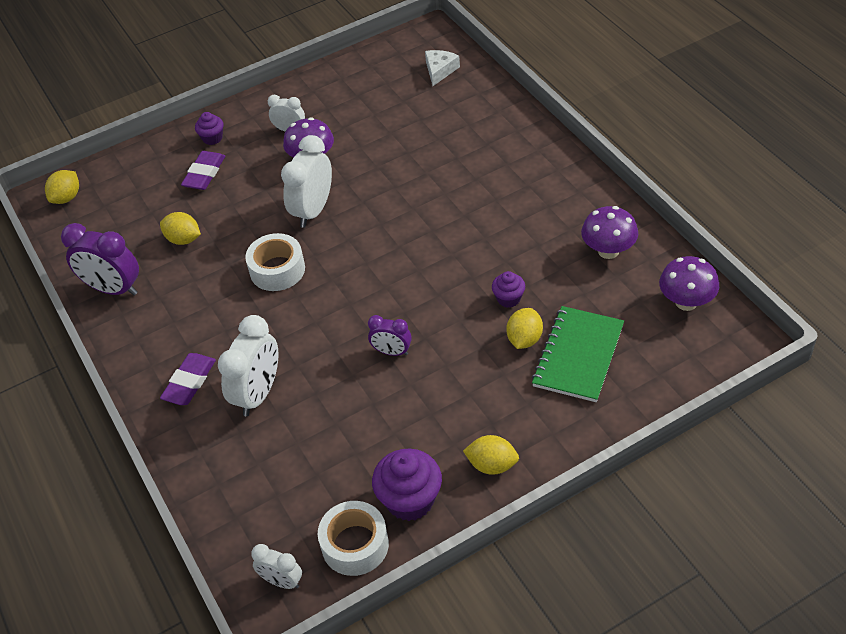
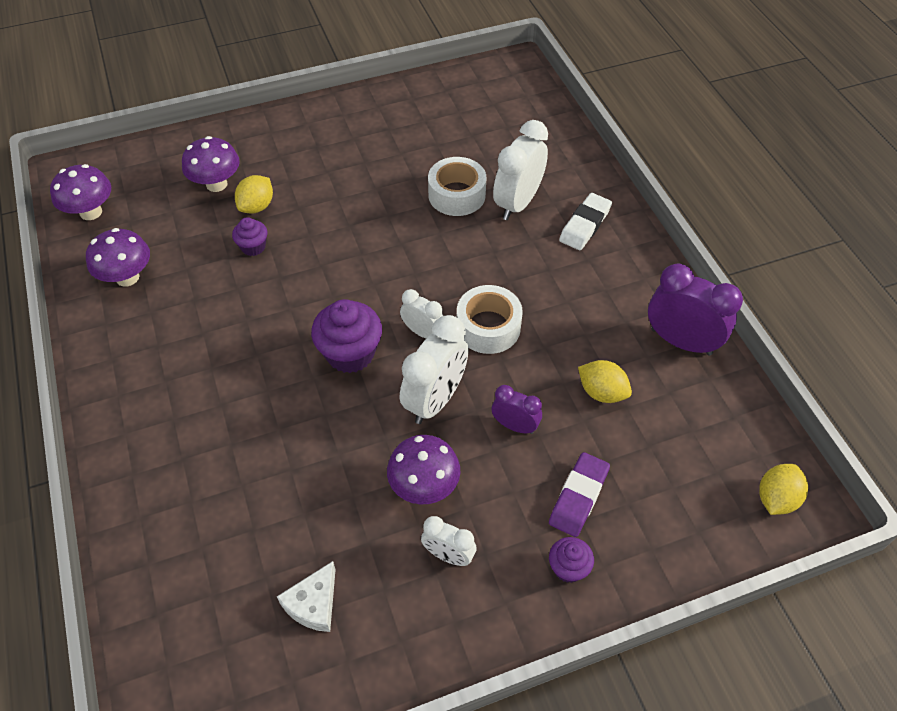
camera: 175 degrees left, 5 degrees up
(189, 382) = (585, 225): purple eraser -> white eraser
(282, 581) = (507, 76): white clock -> white clock (423, 332)
(355, 545) = (449, 88): white tape -> white tape (456, 195)
(392, 352) = (384, 218): purple clock -> purple clock (515, 426)
(410, 500) = (401, 107): purple cupcake -> purple cupcake (350, 353)
(440, 70) = (185, 634): white cheese -> white cheese (313, 604)
(492, 465) = (329, 118): yellow lemon -> none
(578, 356) = (216, 184): green notebook -> purple mushroom

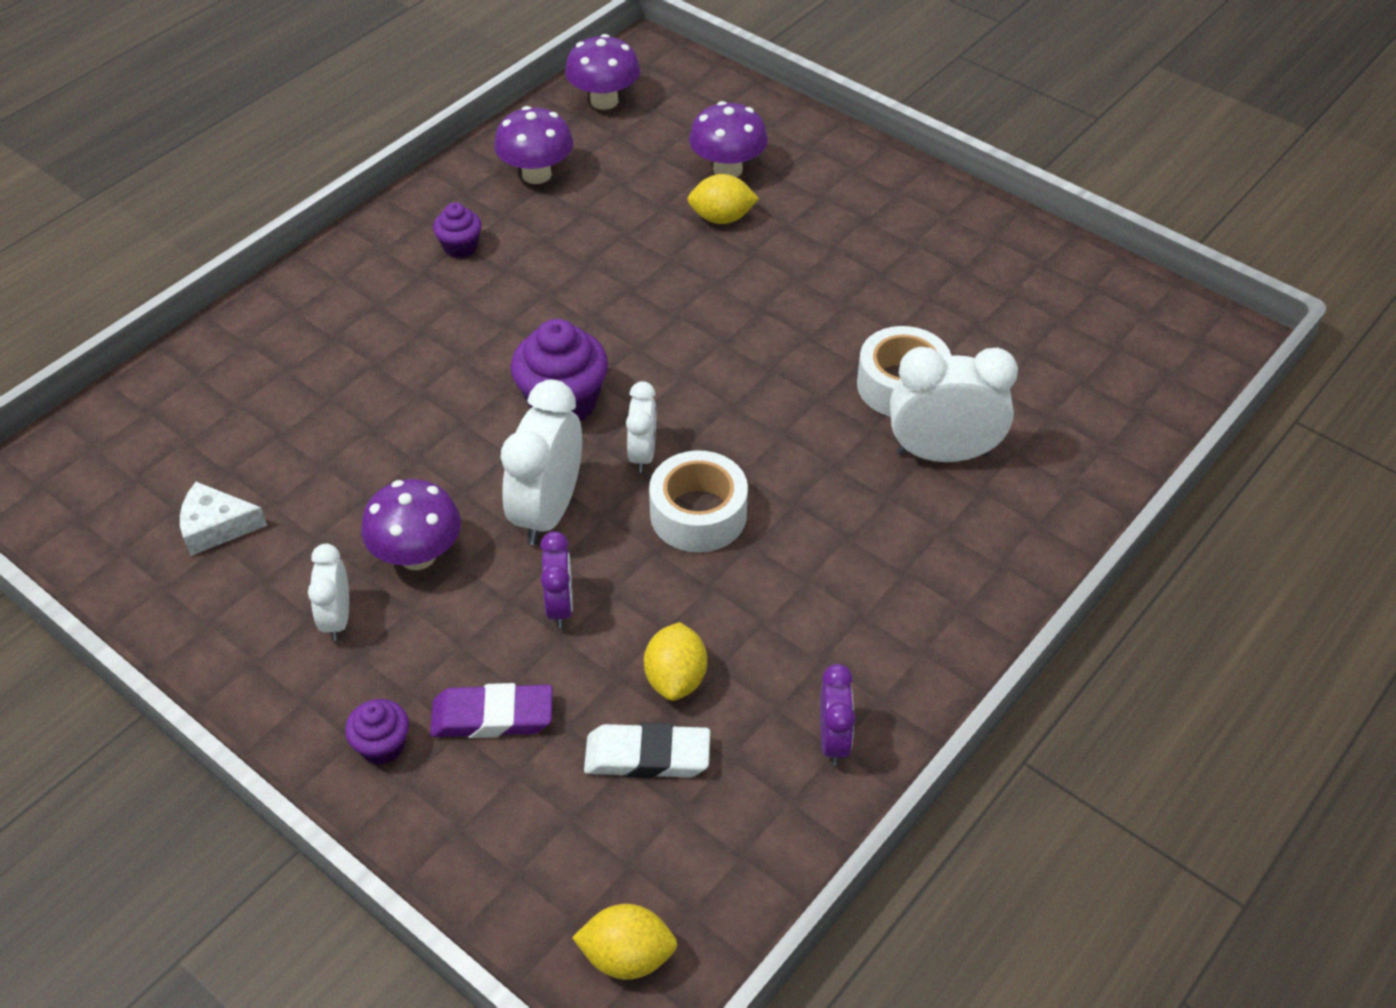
camera: 60 degrees right, 5 degrees down
(253, 247) = (657, 246): purple cupcake -> purple cupcake (460, 247)
(435, 400) = (548, 511): white clock -> white clock turned 105 degrees clockwise
(585, 225) = (966, 543): white eraser -> white eraser (647, 756)
(681, 341) = (833, 740): purple clock -> purple clock, size x0.57

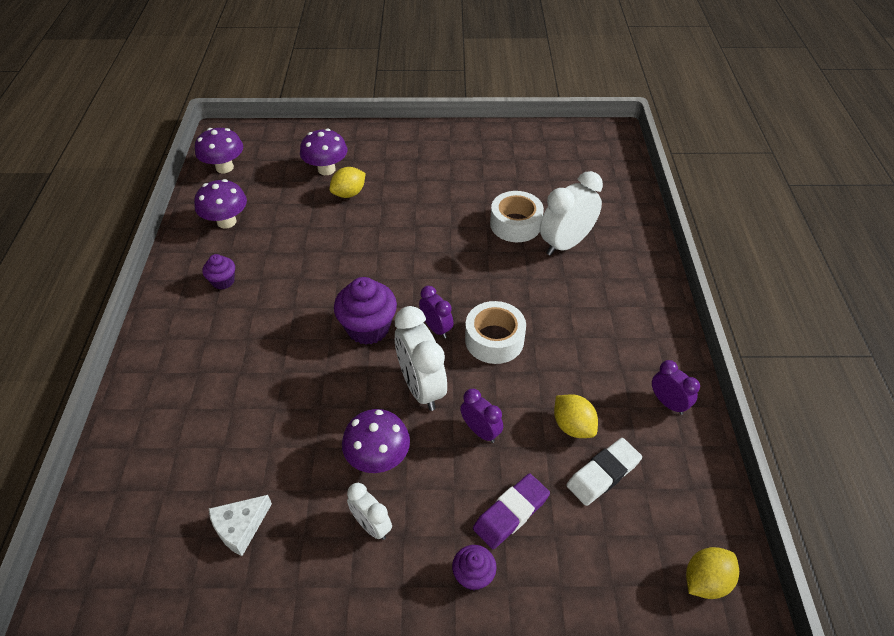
camera: 40 degrees left, 0 degrees up
(643, 454) = (436, 328): white clock -> purple clock

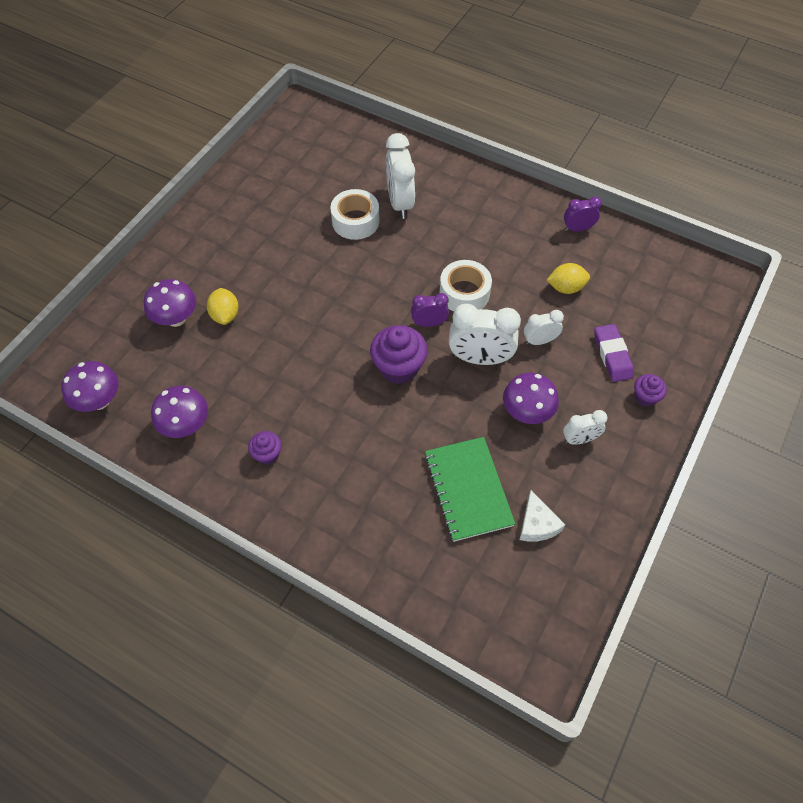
camera: 60 degrees left, 10 degrees up
(255, 445) = (468, 489): none -> green notebook
(480, 431) = (539, 341): purple clock -> white clock
(603, 474) = (610, 292): white eraser -> none
(705, 581) = (704, 283): yellow lemon -> none

